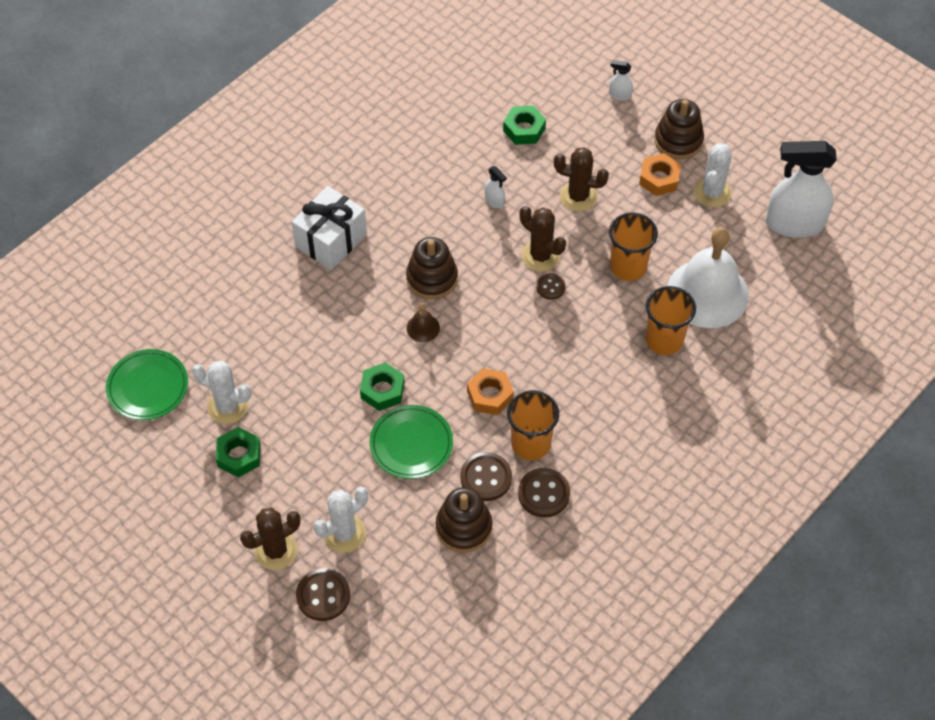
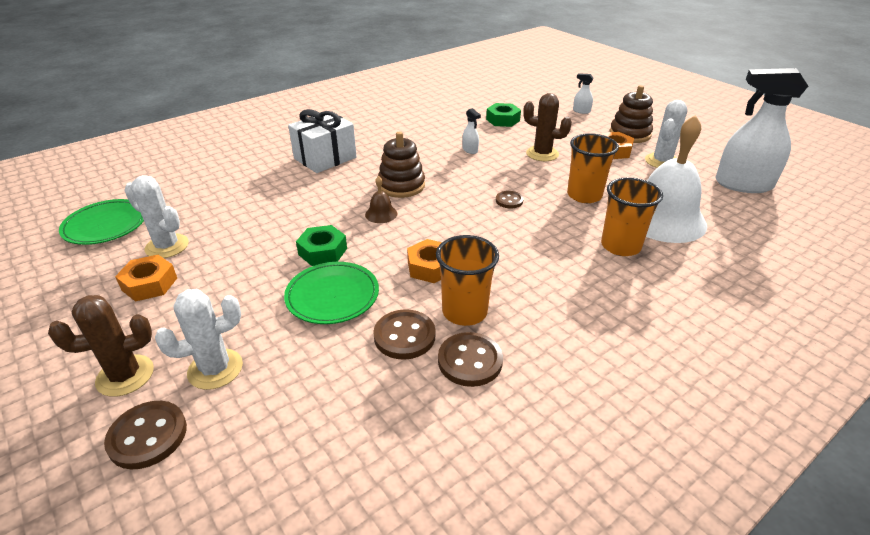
camera: 10 degrees right, 20 degrees down
(239, 455) = (149, 284): green nut -> orange nut
(464, 527) = (361, 383): brown stacking toy -> none
(540, 256) = (503, 182): brown cactus -> none

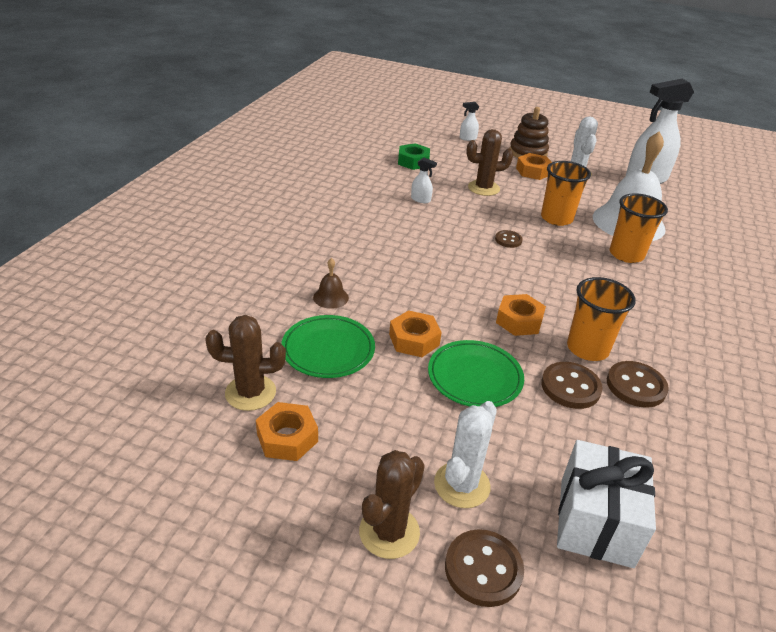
camera: 35 degrees left, 0 degrees up
(106, 225) = (141, 397): green plate -> green plate (328, 350)
(167, 246) = (250, 393): white cactus -> brown cactus
(323, 251) = (414, 340): green nut -> orange nut
(325, 158) = (294, 244): white gift -> white gift (596, 521)
(381, 214) = (420, 286): brown bell -> brown bell (330, 297)
(401, 185) = (403, 252): brown stacking toy -> none

